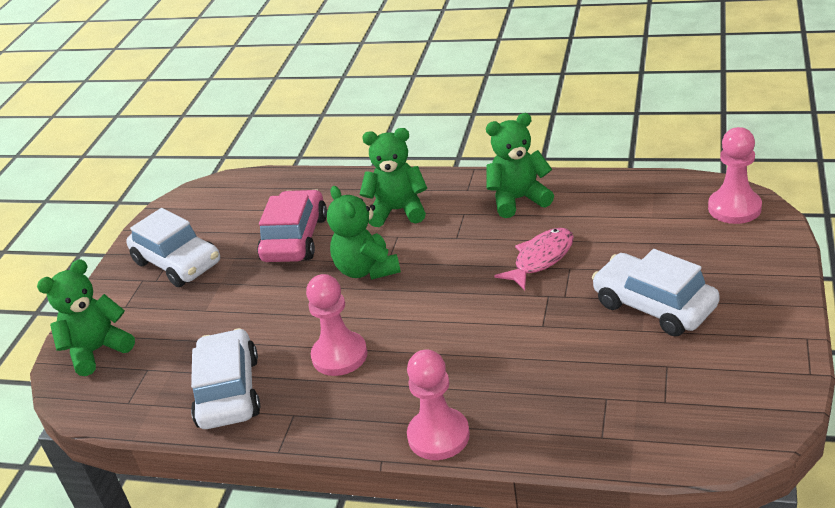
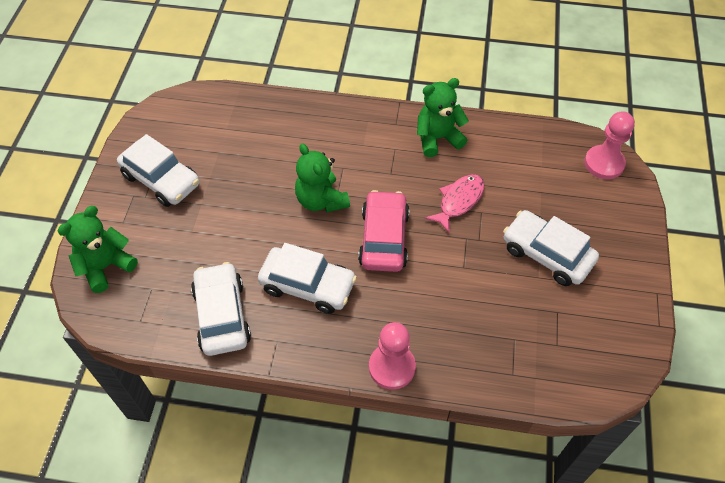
camera: 10 degrees left, 20 degrees up
(295, 239) = (258, 163): pink car -> pink car (383, 238)
(339, 355) = (308, 285): pink pawn -> white car
(398, 211) = (341, 141): green teddy bear -> none

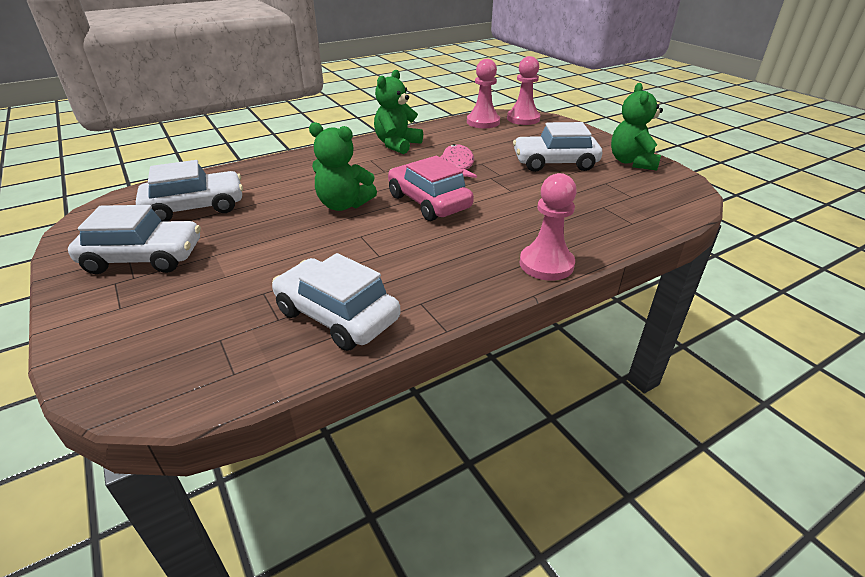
camera: 40 degrees left, 20 degrees down
(106, 266) = (131, 352): green teddy bear -> green teddy bear (632, 162)
(308, 285) = (401, 255): white car -> white car (195, 207)
(556, 146) = (483, 122): none -> pink pawn

